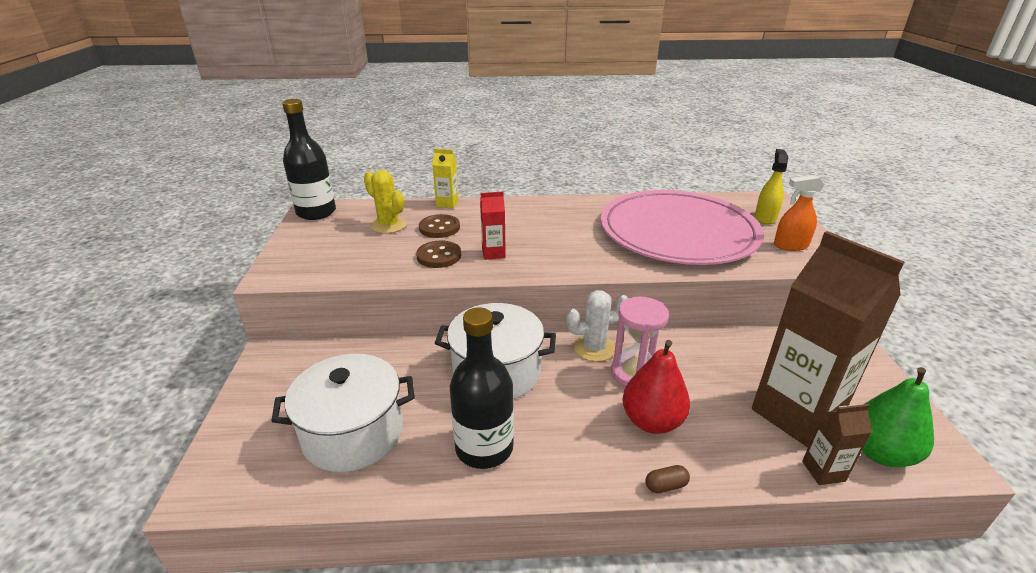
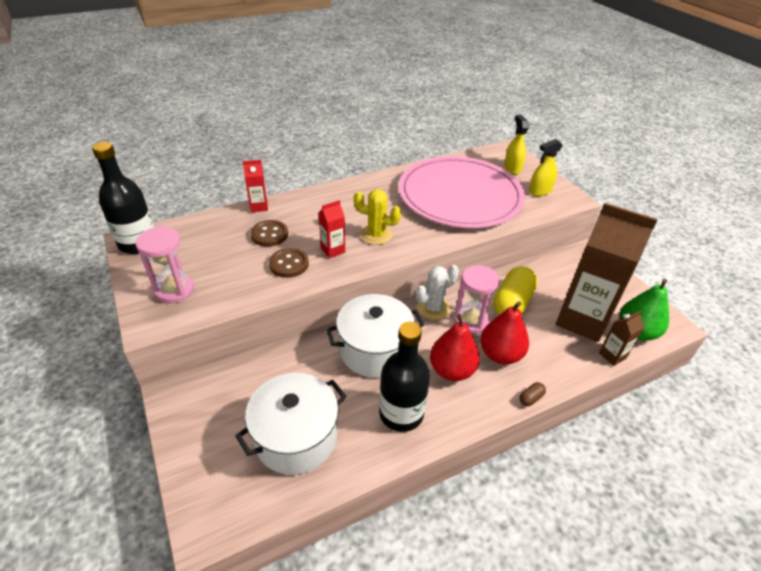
camera: 25 degrees left, 10 degrees up
(316, 254) = (174, 290): none -> pink hourglass
(388, 225) = (221, 242): yellow cactus -> yellow cactus (376, 235)
(447, 204) = (259, 206): yellow carton -> red carton
(576, 420) = (452, 370): none -> red pear
(702, 368) = (512, 303): none -> yellow capsule
(790, 245) = (540, 191): orange spray bottle -> yellow spray bottle

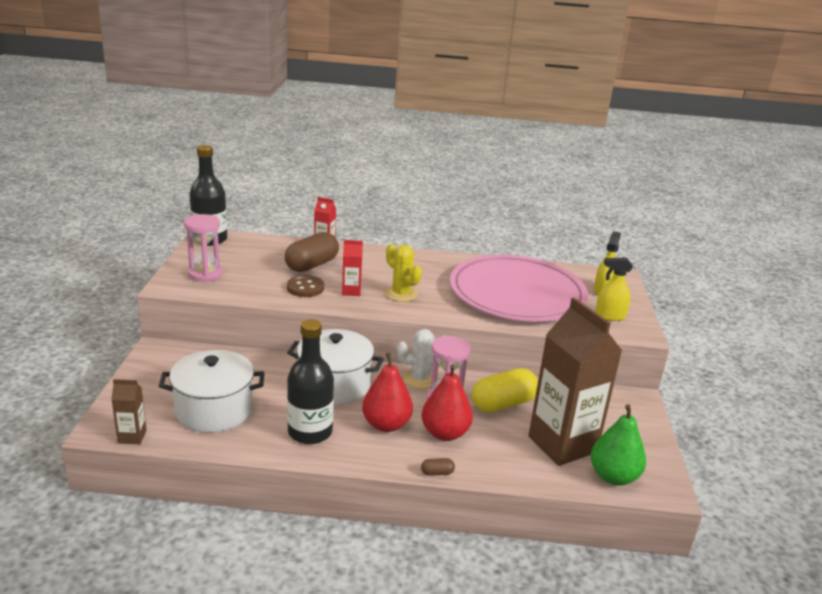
camera: 30 degrees right, 15 degrees down
(269, 234) = (312, 265): brown button -> brown capsule
(612, 355) = (561, 481): brown carton -> brown carton (132, 437)

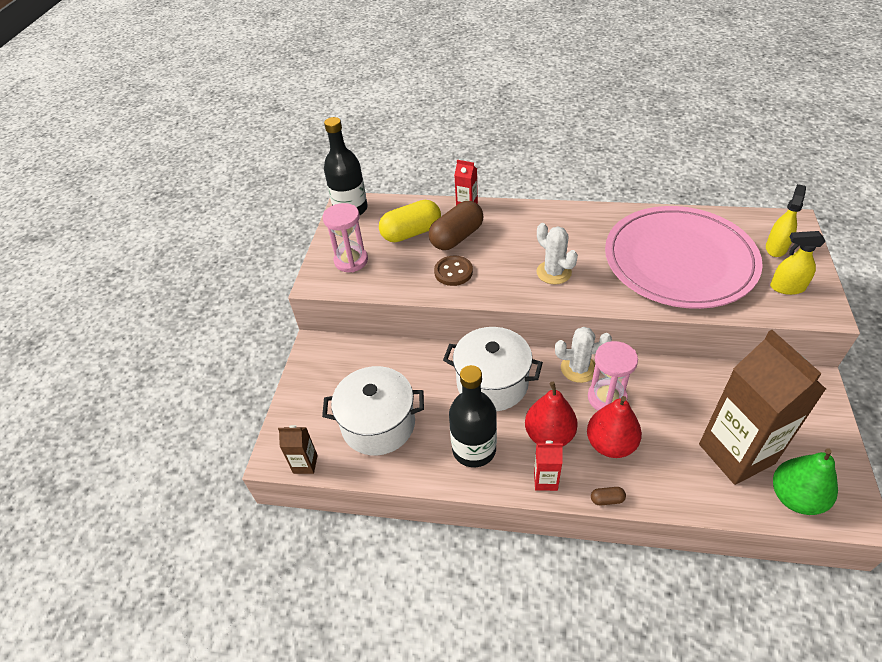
camera: 10 degrees right, 20 degrees up
(351, 291) = (501, 273): red carton -> red carton (545, 480)
(401, 294) = (553, 272): yellow cactus -> white cactus
(503, 404) = (668, 399): yellow capsule -> yellow capsule (411, 233)

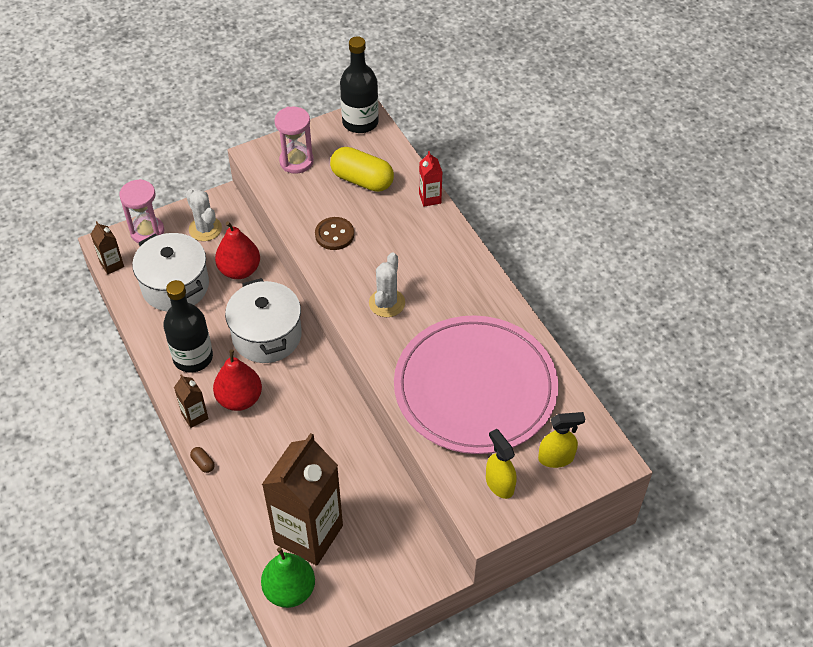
camera: 50 degrees right, 5 degrees up
(457, 237) = (381, 214): brown capsule -> none
(545, 480) = (195, 416): red carton -> brown carton
(578, 368) = (325, 387): white cactus -> white cactus (205, 229)
(607, 398) = (306, 421): pink hourglass -> pink hourglass (147, 232)
(610, 444) = (258, 443): red pear -> red pear (239, 270)

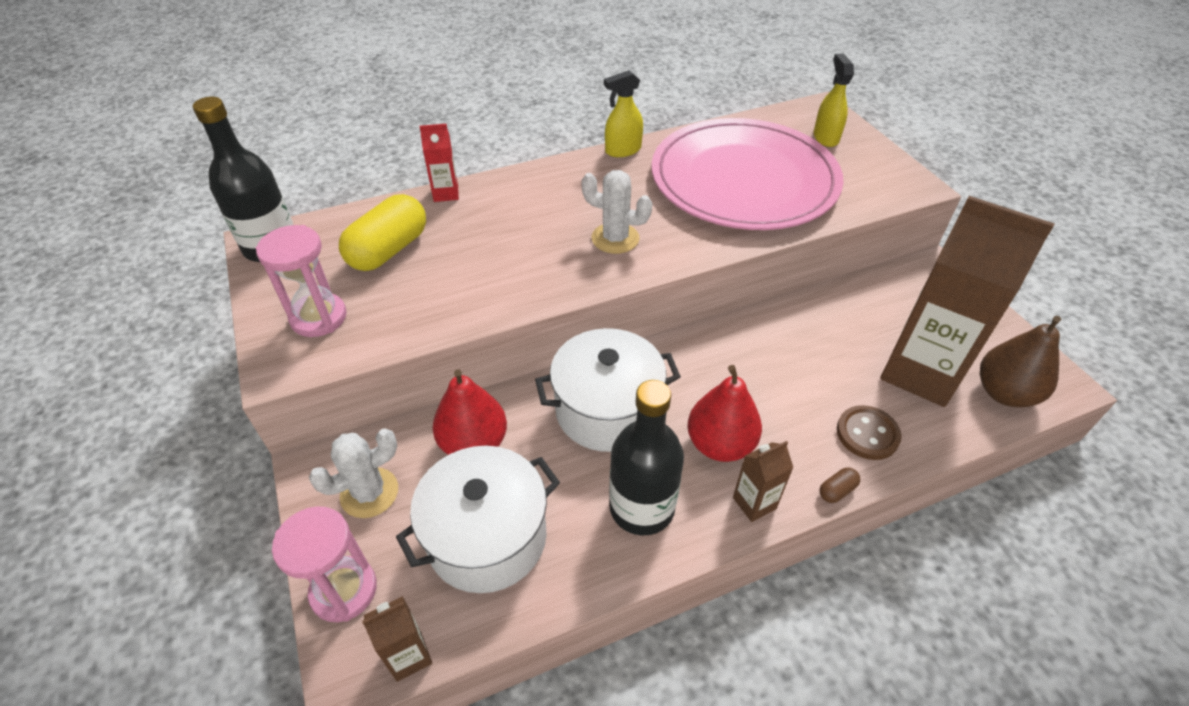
camera: 85 degrees left, 5 degrees down
(289, 590) = (1004, 393): green pear -> brown pear
(334, 235) = (484, 281): brown button -> brown button (867, 434)
(499, 484) = (866, 173): yellow spray bottle -> yellow spray bottle (623, 150)

